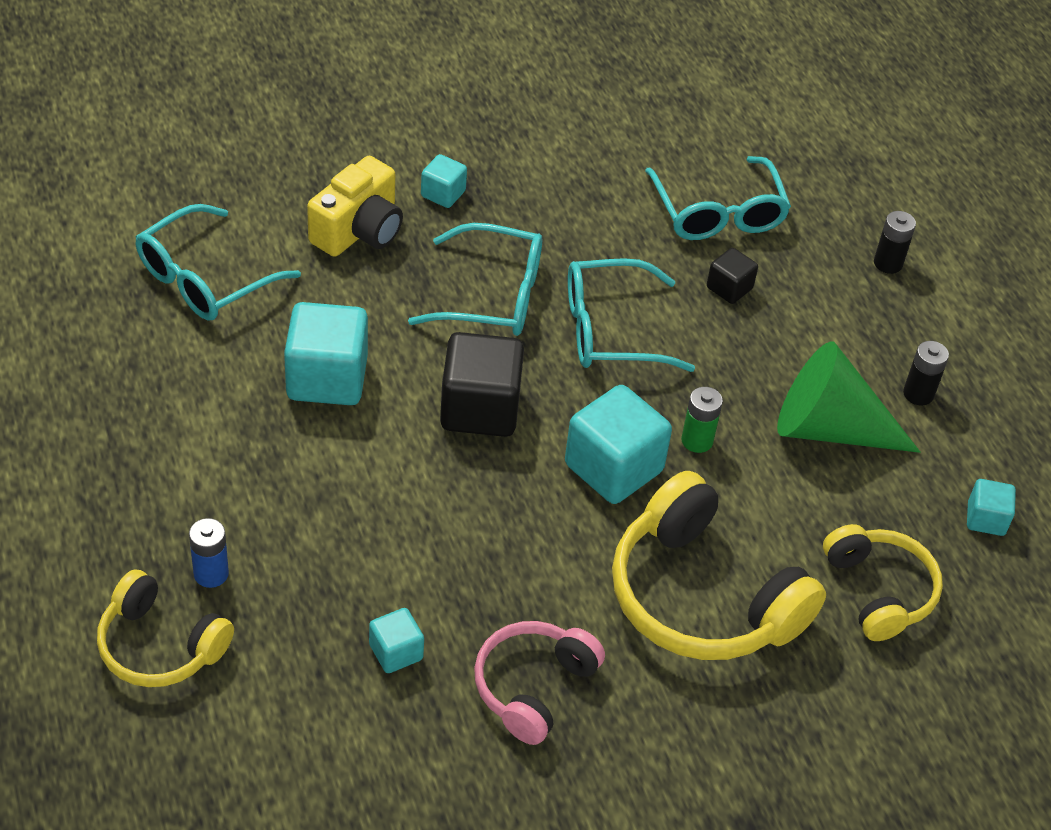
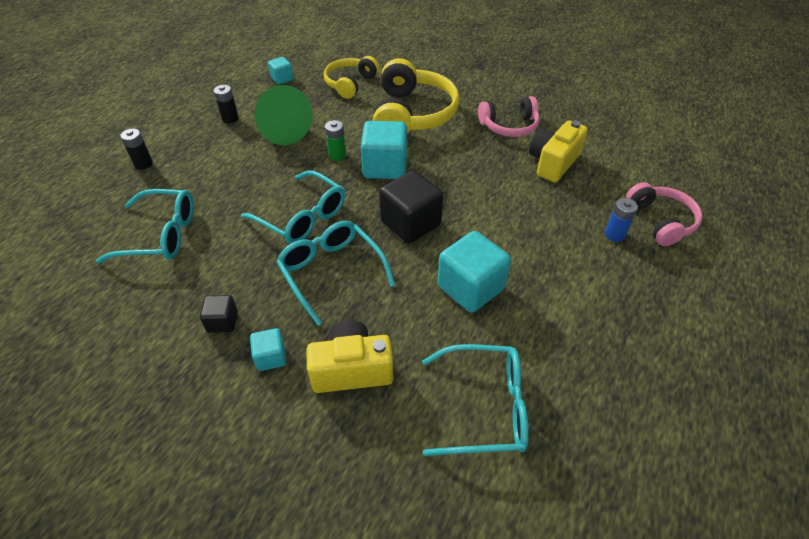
camera: 130 degrees left, 0 degrees up
(160, 645) = (660, 221): yellow headphones -> pink headphones
(396, 652) = (553, 163): turquoise cube -> yellow camera
(718, 213) = (161, 235): turquoise glasses -> turquoise glasses turned 60 degrees clockwise
(729, 288) = (222, 199): black cube -> black cube (222, 321)

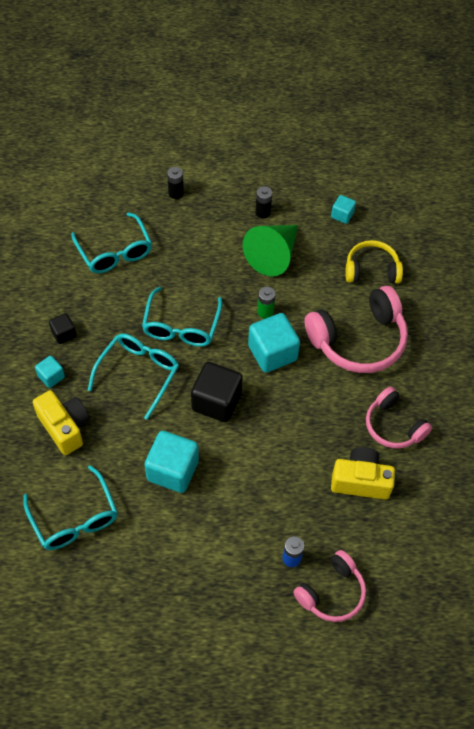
camera: 60 degrees right, 10 degrees up
(412, 114) = (358, 340): yellow headphones -> pink headphones

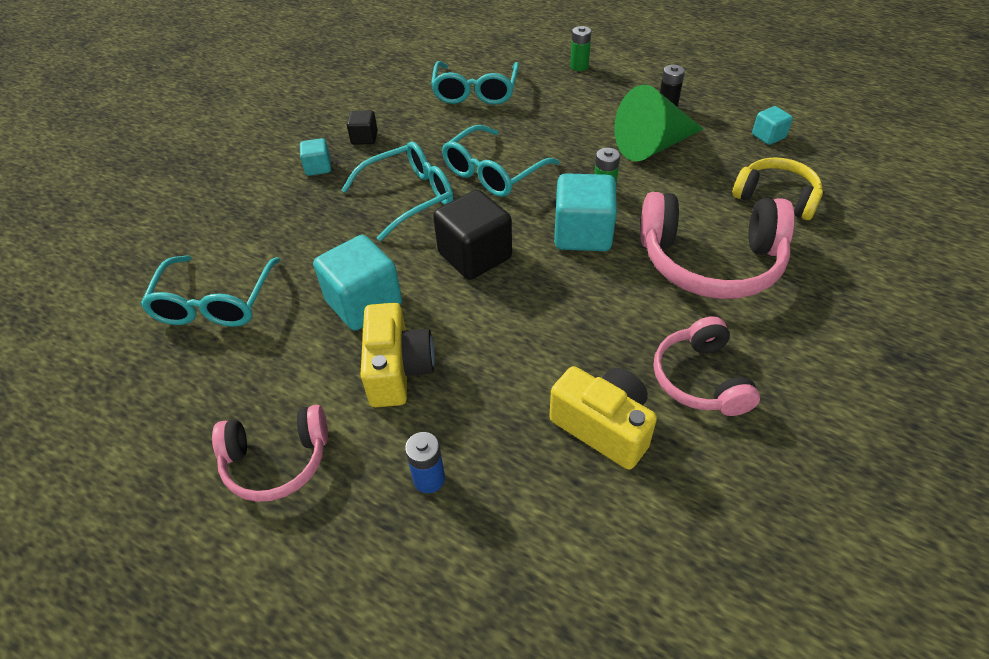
camera: 35 degrees right, 10 degrees down
(65, 427) = (289, 215): yellow camera -> yellow camera (398, 370)
(176, 193) = (579, 66): black battery -> green battery
(332, 592) = (451, 560): pink headphones -> pink headphones (277, 461)

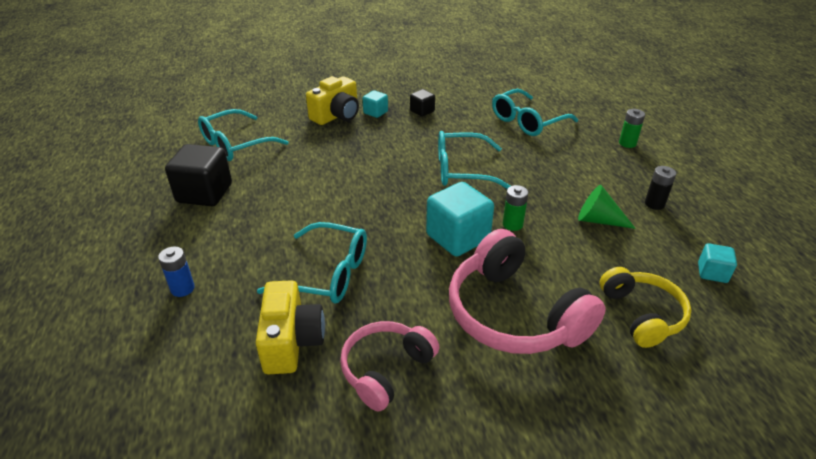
camera: 45 degrees right, 10 degrees down
(277, 461) = (149, 227): pink headphones -> none
(364, 303) = (289, 189): turquoise cube -> none
(398, 370) = (252, 230): yellow camera -> yellow camera (337, 116)
(409, 197) = (395, 154): turquoise glasses -> turquoise glasses (327, 274)
(475, 256) = (378, 205): black cube -> black cube (204, 193)
(653, 146) = (598, 220): green cone -> green cone, size x0.61

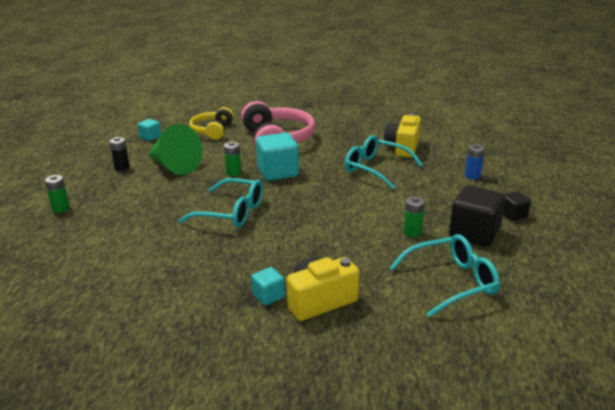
camera: 160 degrees left, 10 degrees down
(269, 182) = (412, 232): none -> green battery
(386, 369) = (356, 134): pink headphones -> none
(422, 111) = (211, 286): black cube -> black cube (513, 215)
(527, 121) = (113, 248): turquoise glasses -> none
(598, 220) = (173, 166): green cone -> green cone, size x1.65

